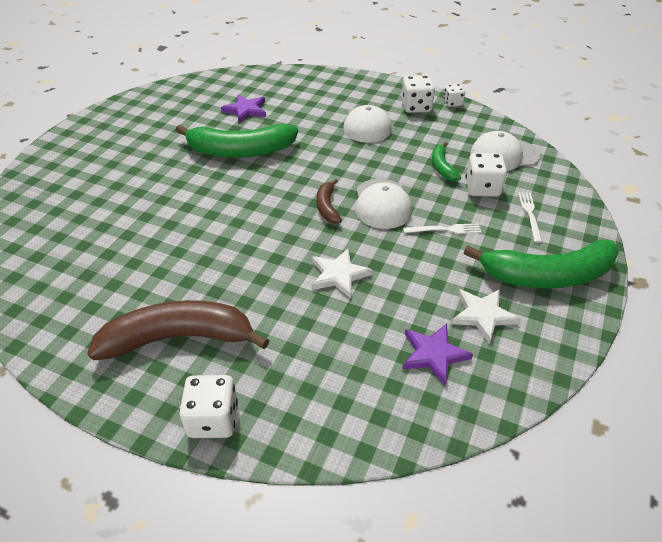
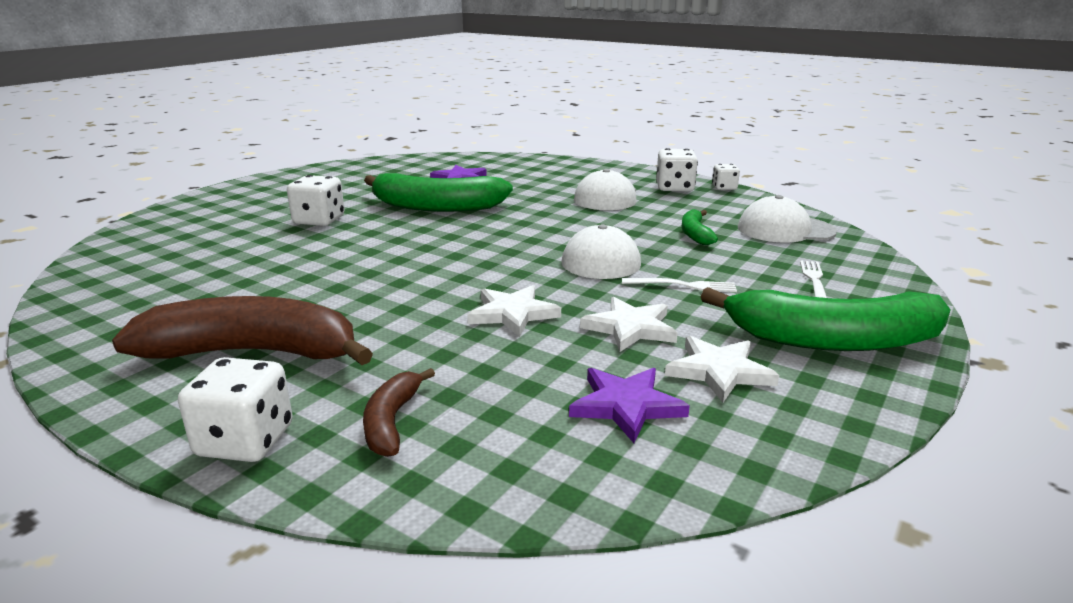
camera: 10 degrees right, 20 degrees down
(327, 207) = (524, 255): brown banana -> brown banana (391, 422)
(420, 280) = (630, 328): none -> white star
(482, 188) = (748, 254): white dice -> white dice (319, 220)

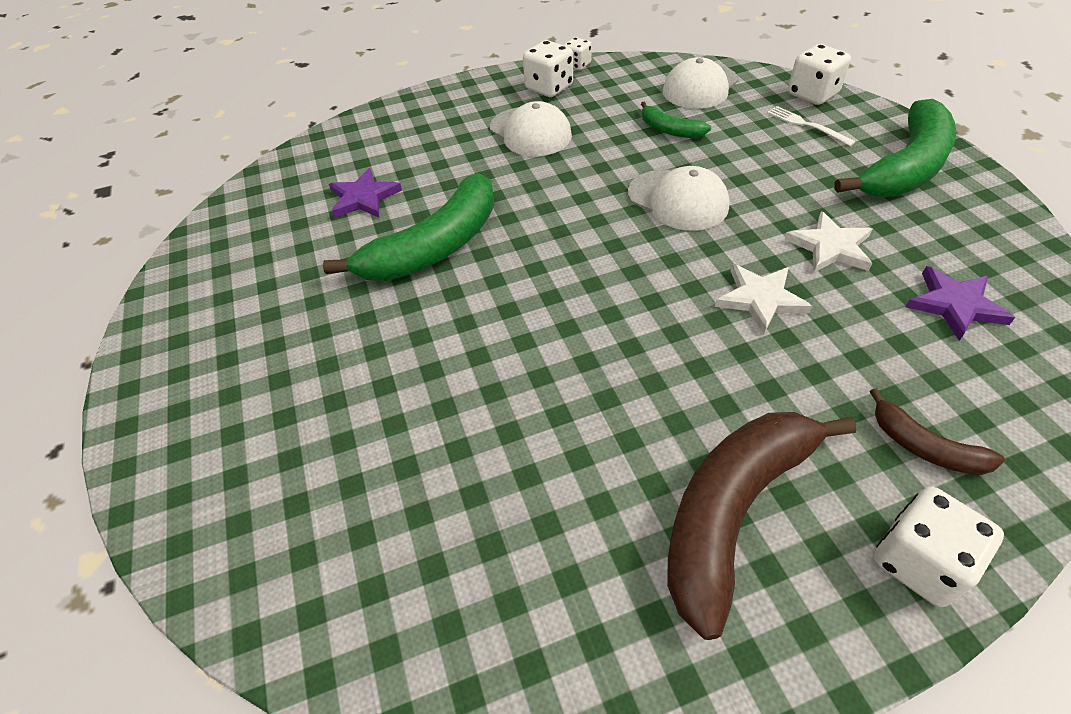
camera: 50 degrees left, 25 degrees up
(319, 220) = (379, 354): white dice -> white dice (812, 94)
(683, 285) = (769, 185): white fork -> none
(719, 371) = (925, 238): white star -> none

